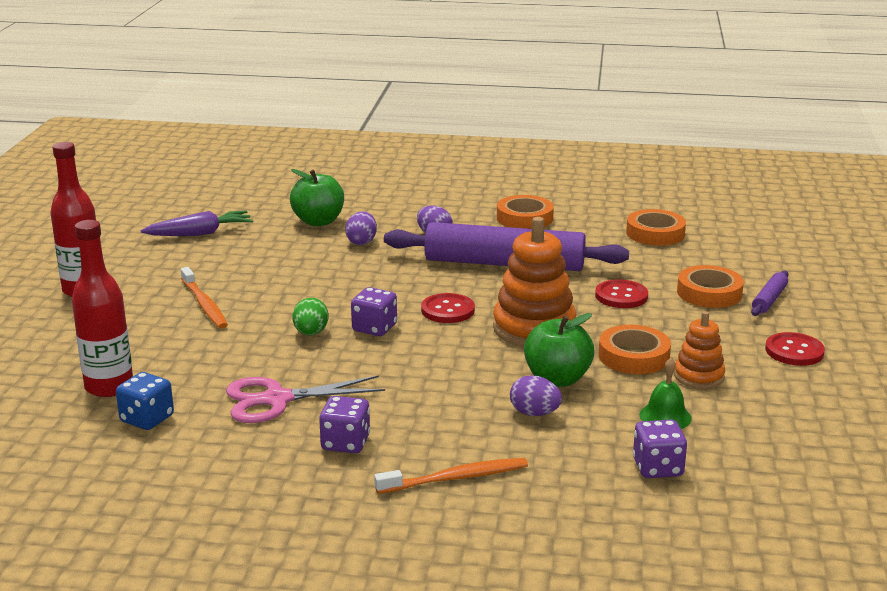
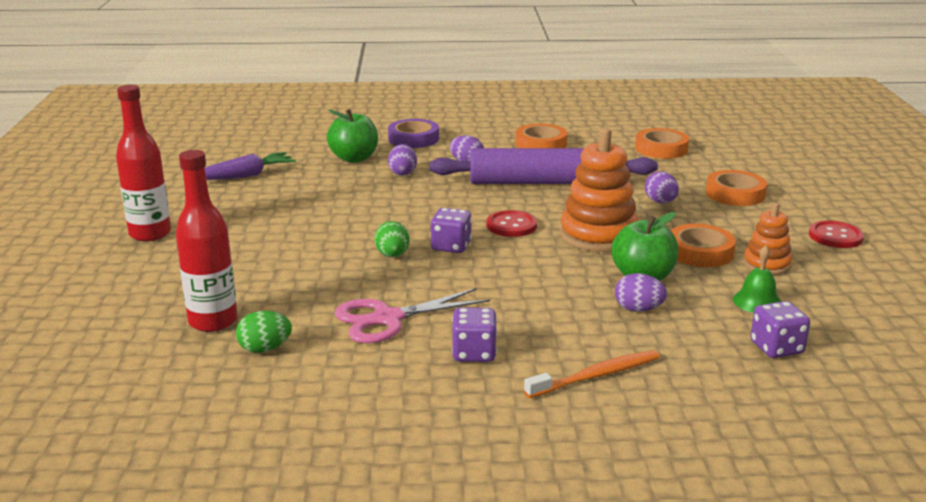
camera: 10 degrees left, 0 degrees up
(147, 419) = (265, 349): blue dice -> green egg
(204, 304) = (277, 238): orange toothbrush -> none
(390, 203) = (413, 139): none -> purple tape
(621, 296) = (660, 202): red button -> purple egg
(769, 300) = (789, 196): purple rolling pin -> none

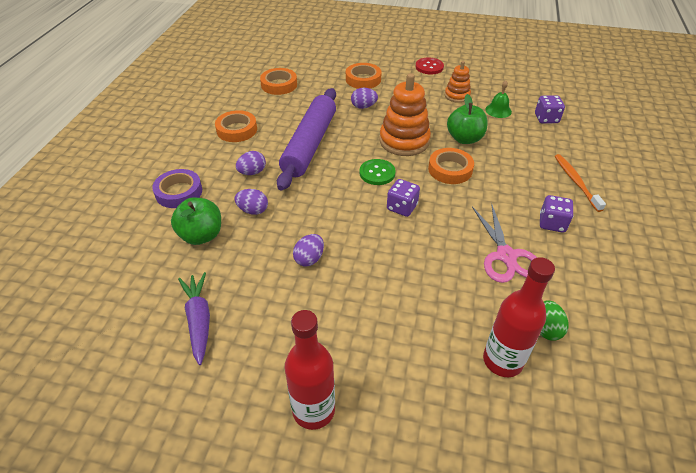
camera: 75 degrees left, 20 degrees up
(392, 255) = (409, 239): green egg -> none
(511, 225) = (377, 173): red button -> green button
(638, 309) = (503, 150): purple egg -> purple egg (309, 259)
(700, 252) = (437, 111): orange tape -> orange tape (450, 169)

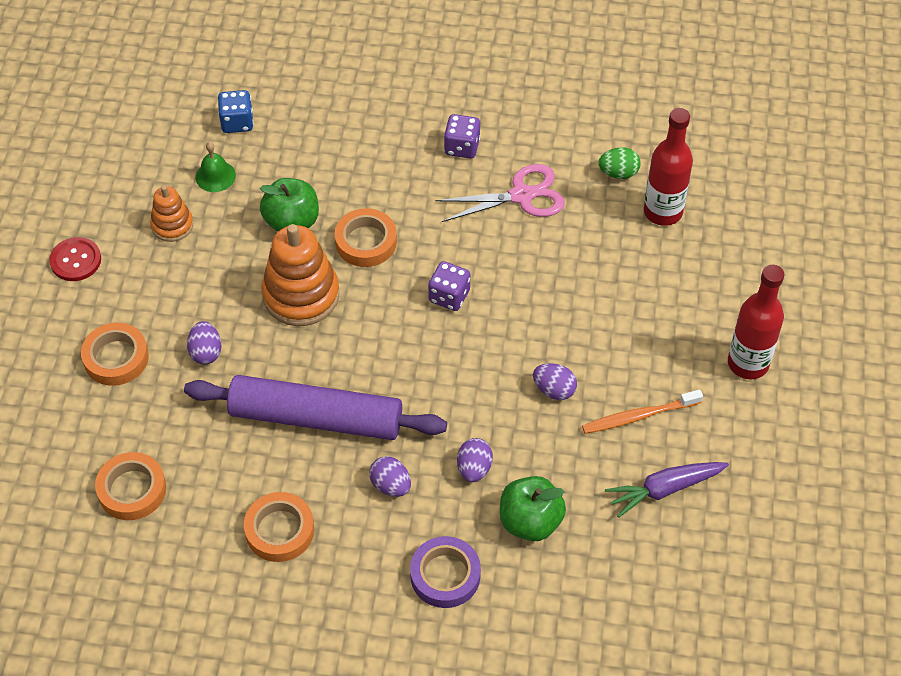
camera: 95 degrees left, 10 degrees up
(377, 173) = (380, 326): green button -> none
(546, 119) = (237, 122): purple dice -> blue dice
(576, 182) = (381, 112): orange toothbrush -> orange toothbrush (638, 416)

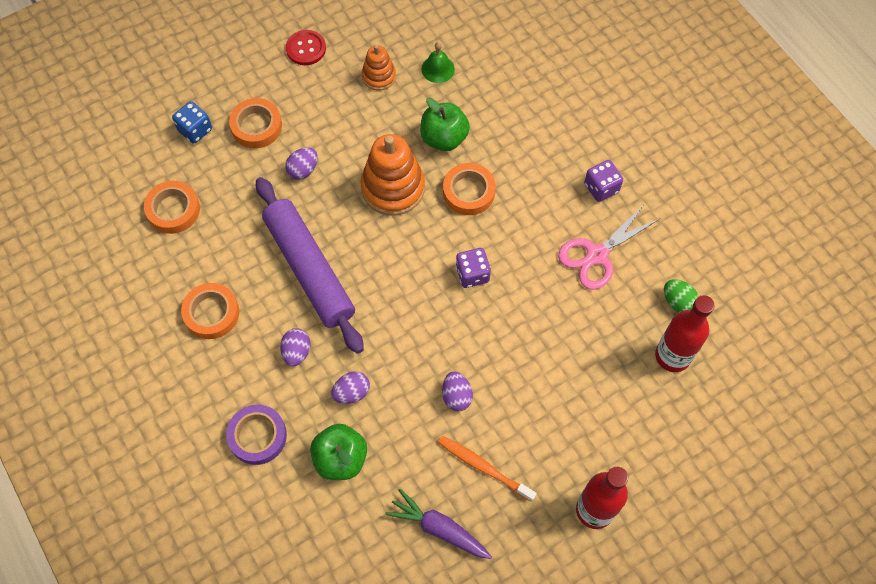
camera: 50 degrees right, 10 degrees up
(237, 122) = (491, 47): blue dice -> blue dice (195, 130)
(521, 195) = (597, 255): pink scissors -> pink scissors turned 105 degrees clockwise

